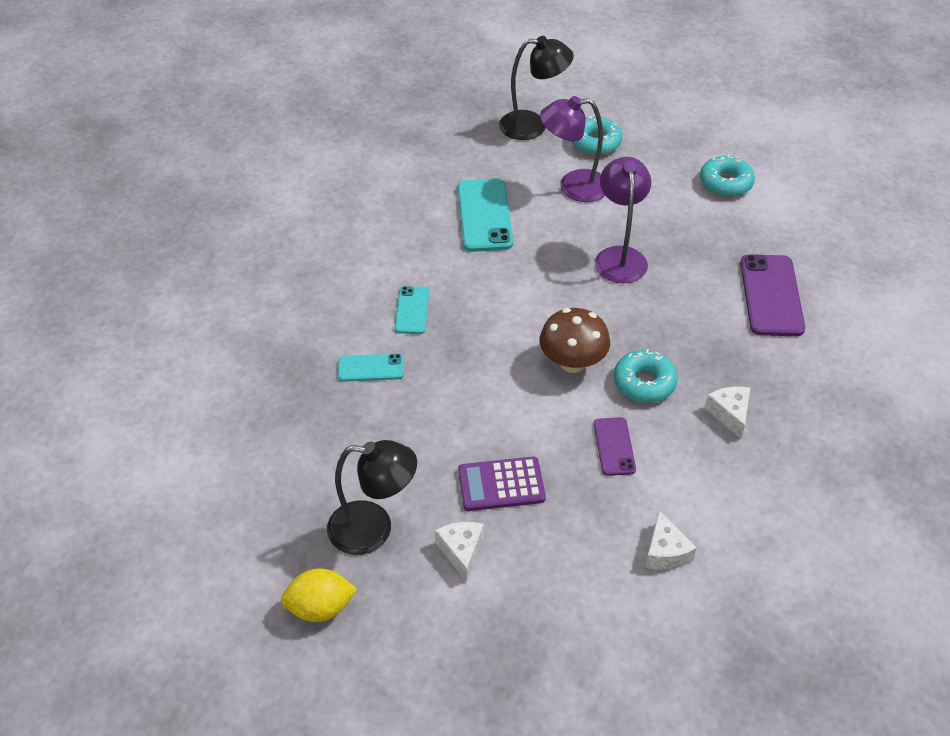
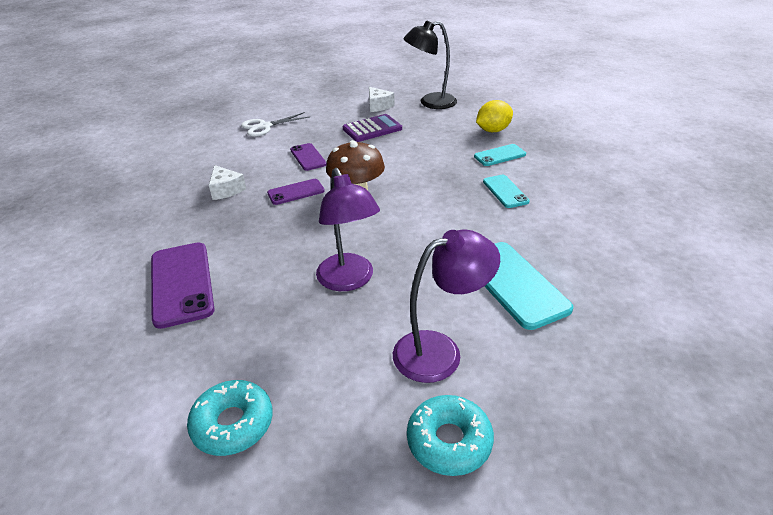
camera: 160 degrees right, 10 degrees down
(320, 608) = (433, 81): yellow lemon -> yellow lemon (493, 130)
(533, 126) = (560, 444): black lamp -> none
(644, 383) = (296, 192): turquoise donut -> purple phone
(665, 552) = (264, 127): white cheese -> white scissors

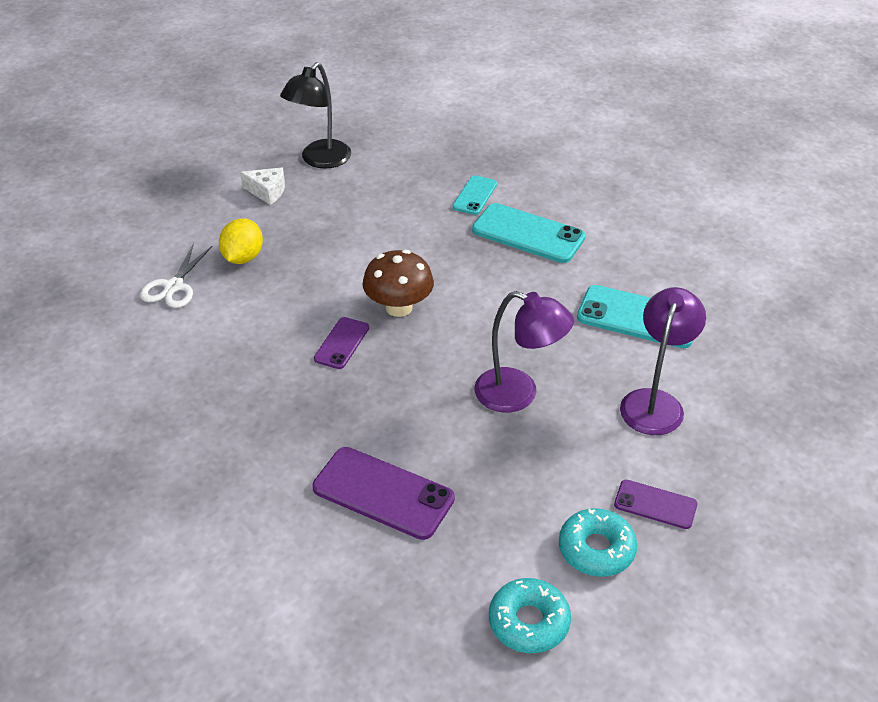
camera: 45 degrees left, 5 degrees up
(226, 190) = (263, 384): white cheese -> none
(308, 157) = (290, 298): purple phone -> purple phone (655, 504)
(372, 129) = (306, 226): purple calculator -> none
(449, 441) = (733, 454): turquoise donut -> turquoise donut (529, 622)
(493, 130) = (431, 167): yellow lemon -> yellow lemon (243, 257)
(505, 191) = (528, 234): turquoise phone -> turquoise phone, size x1.75

